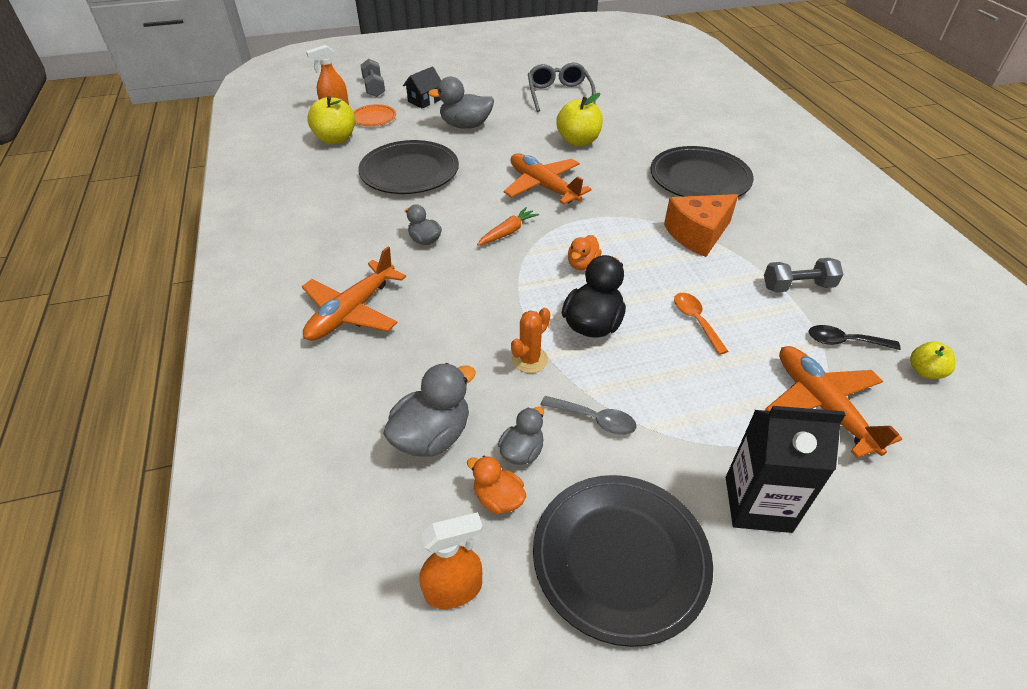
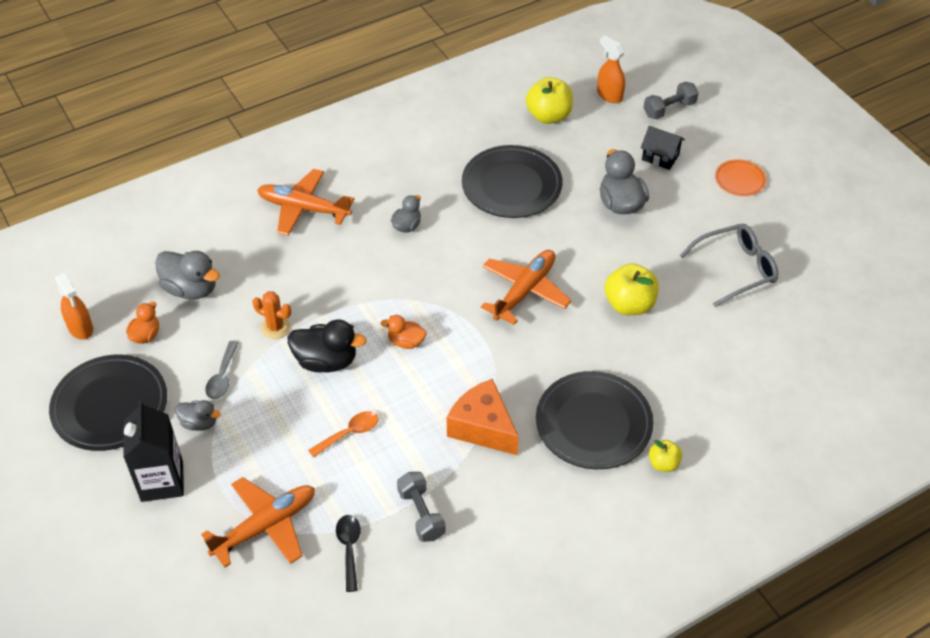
camera: 75 degrees right, 5 degrees up
(374, 118) = (603, 129): orange plate -> orange plate (740, 180)
(508, 232) = (437, 279): orange carrot -> none
(522, 451) = (186, 340): grey duck -> grey duck (199, 423)
(925, 371) = (323, 611): yellow apple -> yellow apple (663, 463)

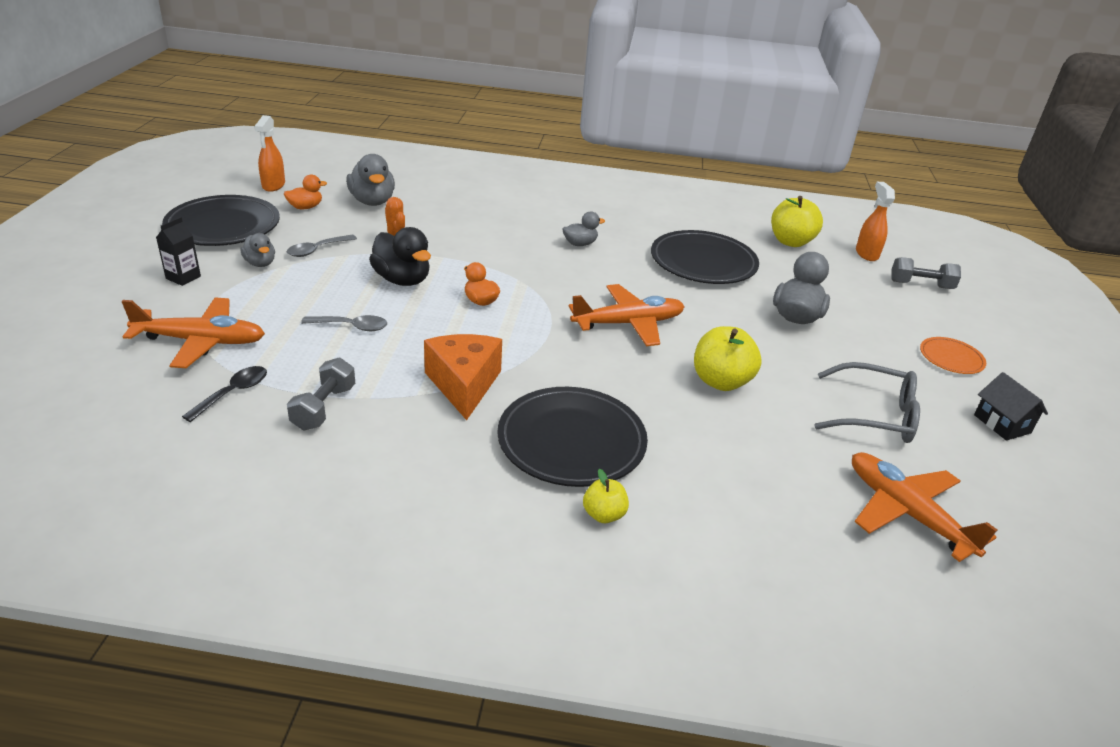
camera: 35 degrees right, 15 degrees down
(162, 481) = (183, 277): black carton -> black carton, size x0.55
(303, 208) = (514, 202): orange plane -> orange plane (906, 513)
(349, 433) = (351, 327): orange spoon -> grey spoon
(660, 157) = (875, 307): black house -> black house (1002, 424)

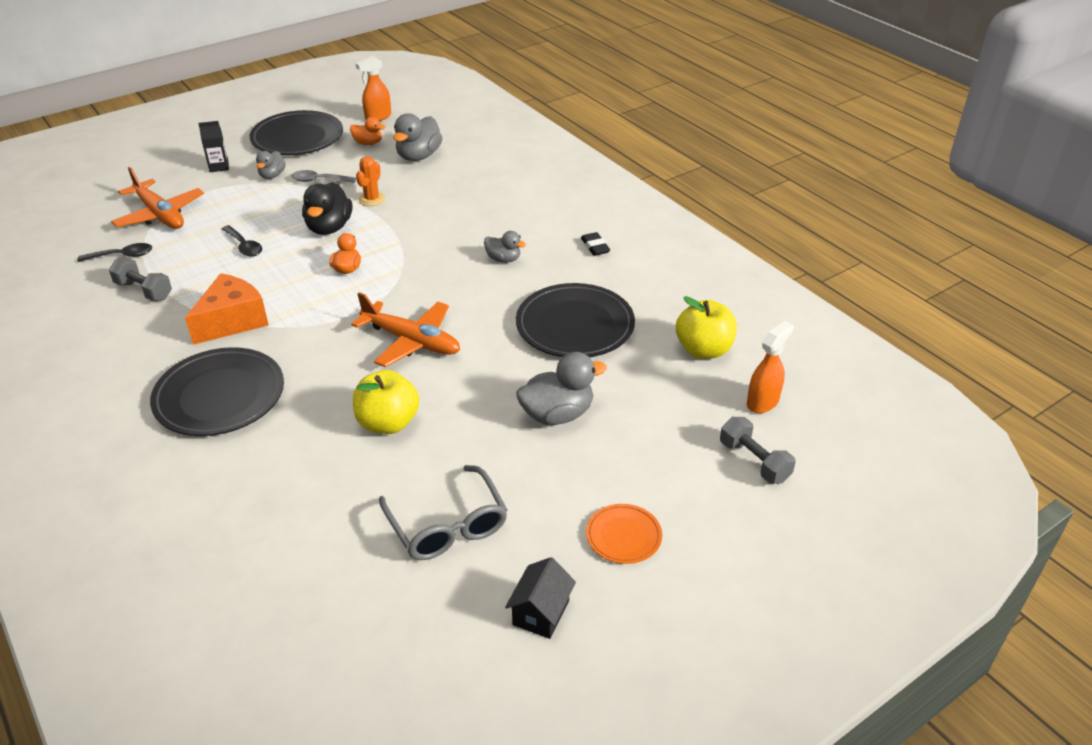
camera: 50 degrees right, 5 degrees up
(324, 407) = (144, 290): grey dumbbell -> grey dumbbell turned 60 degrees clockwise
(351, 327) = (244, 246): grey spoon -> black spoon
(604, 515) = (151, 451): yellow apple -> none
(621, 212) = (595, 247): none -> black eraser
(906, 513) = (316, 599): orange plane -> none

